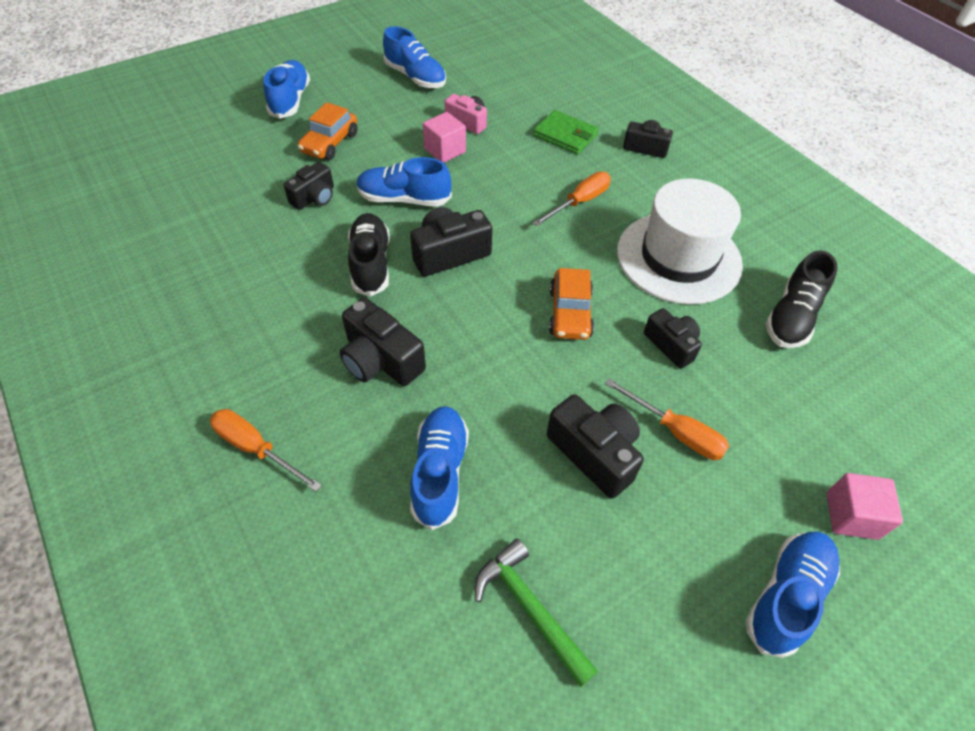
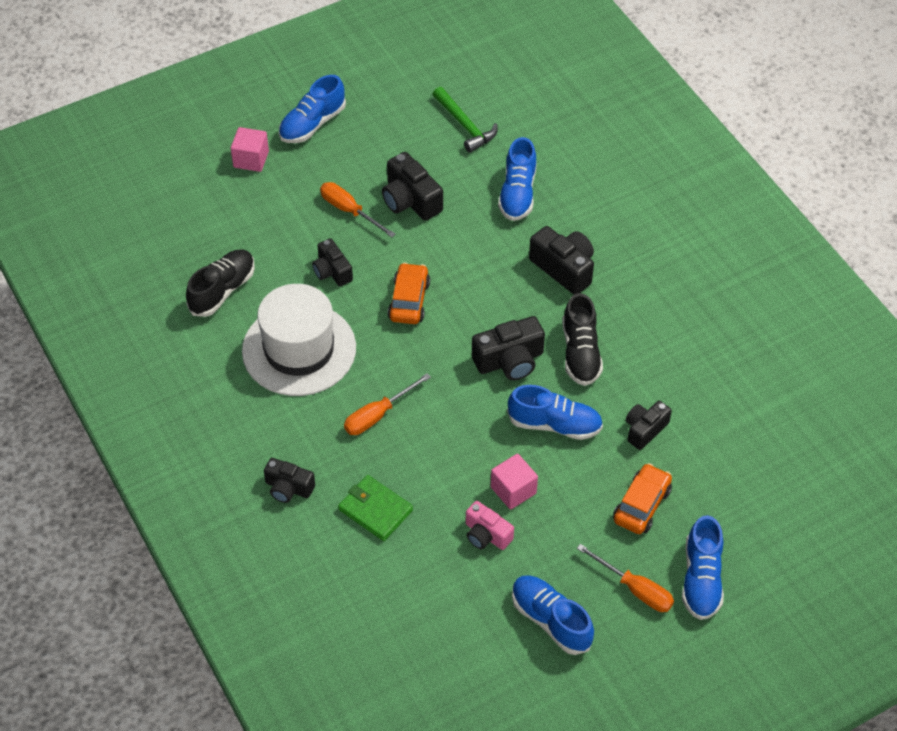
camera: 175 degrees left, 0 degrees up
(256, 448) = (645, 212): orange screwdriver -> orange screwdriver (635, 589)

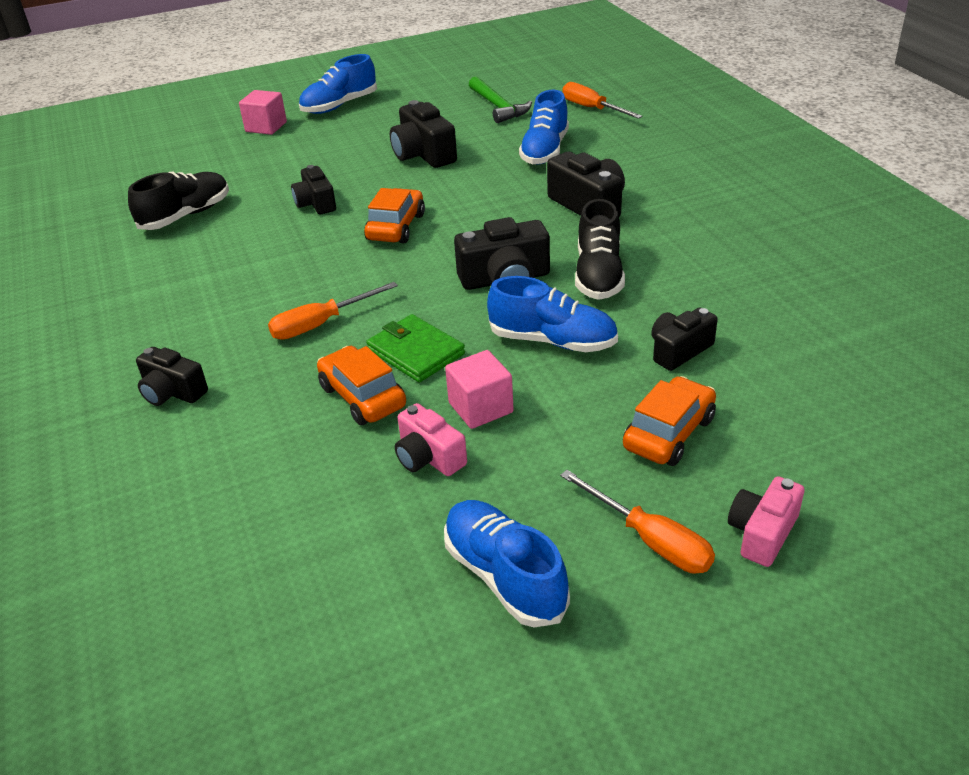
camera: 10 degrees right, 15 degrees down
(299, 349) = (249, 263): white hat -> none
(349, 211) = (354, 161): orange screwdriver -> orange screwdriver (592, 108)
(375, 510) = (279, 421): green wallet -> green wallet (416, 352)
(428, 485) = (362, 397): none -> orange car
(701, 579) = (762, 533): blue shoe -> pink camera

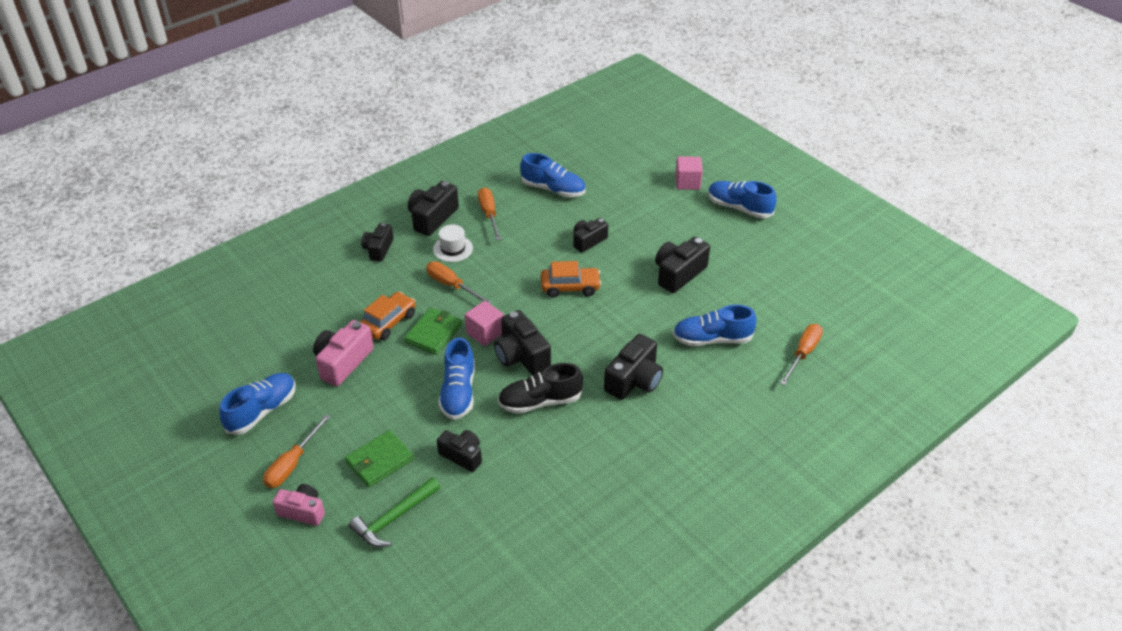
camera: 70 degrees right, 5 degrees up
(146, 327) = (432, 218): none -> black camera
(186, 215) = (553, 189): black shoe -> blue shoe
(188, 273) = (489, 214): none -> orange screwdriver
(237, 314) = (453, 249): none -> white hat
(429, 457) = (343, 362): pink camera -> pink camera, size x1.51
(480, 408) = (388, 373): pink cube -> pink cube (485, 333)
(498, 107) = (779, 295): green hammer -> green hammer (394, 518)
(668, 433) = (379, 461): orange car -> green wallet

